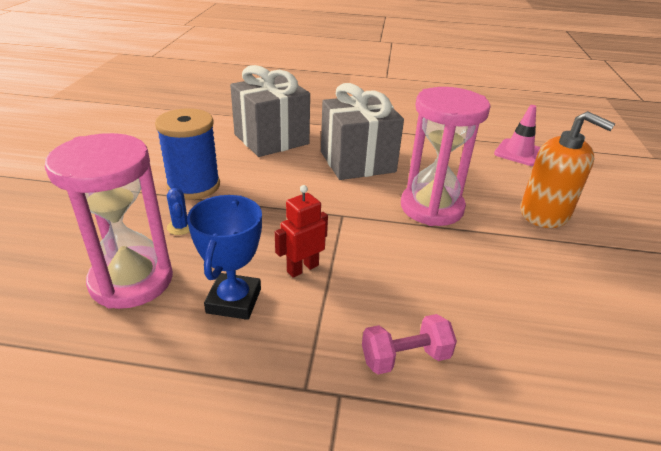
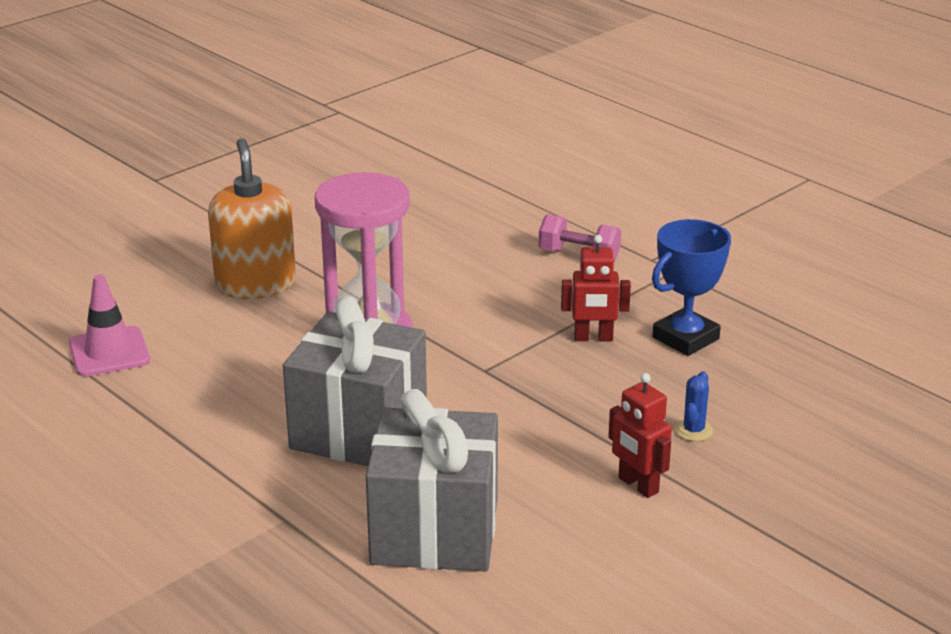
camera: 140 degrees left, 5 degrees down
(131, 280) = (778, 392): pink hourglass -> none
(194, 186) = (638, 485): blue spool -> red robot

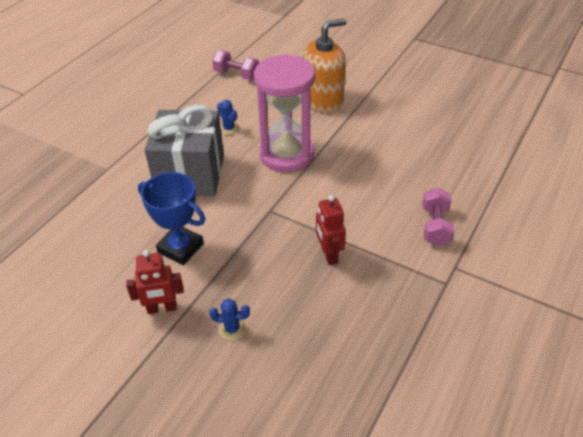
camera: 75 degrees right, 15 degrees up
(109, 352) = (236, 75): pink traffic cone -> pink dumbbell
(263, 380) = (229, 128): none -> blue cactus
(435, 532) = (103, 225): grey gift -> none
(638, 485) = (162, 308): red robot -> red robot turned 135 degrees counterclockwise
(685, 338) = (350, 306): blue trophy -> blue trophy (180, 248)

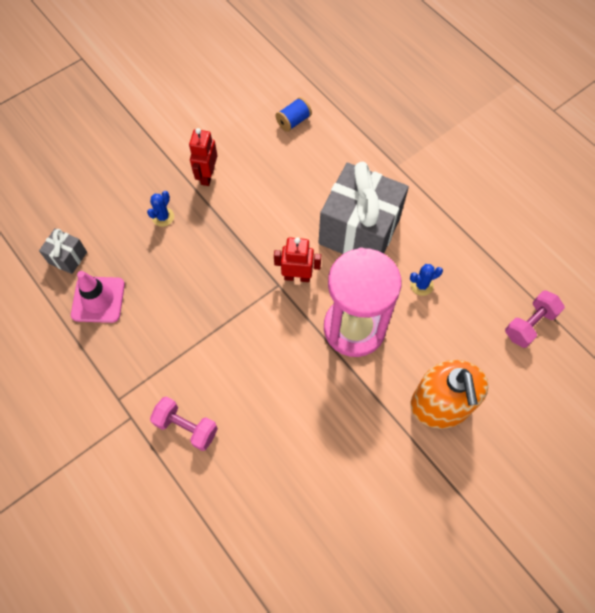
camera: 110 degrees right, 20 degrees up
(65, 257) = (293, 121): none -> blue spool
(180, 248) = (265, 202): blue trophy -> none
(326, 403) = (67, 257): none -> grey gift
(328, 254) = (200, 314): red robot -> red robot (297, 277)
(360, 346) = (98, 299): none -> pink traffic cone

